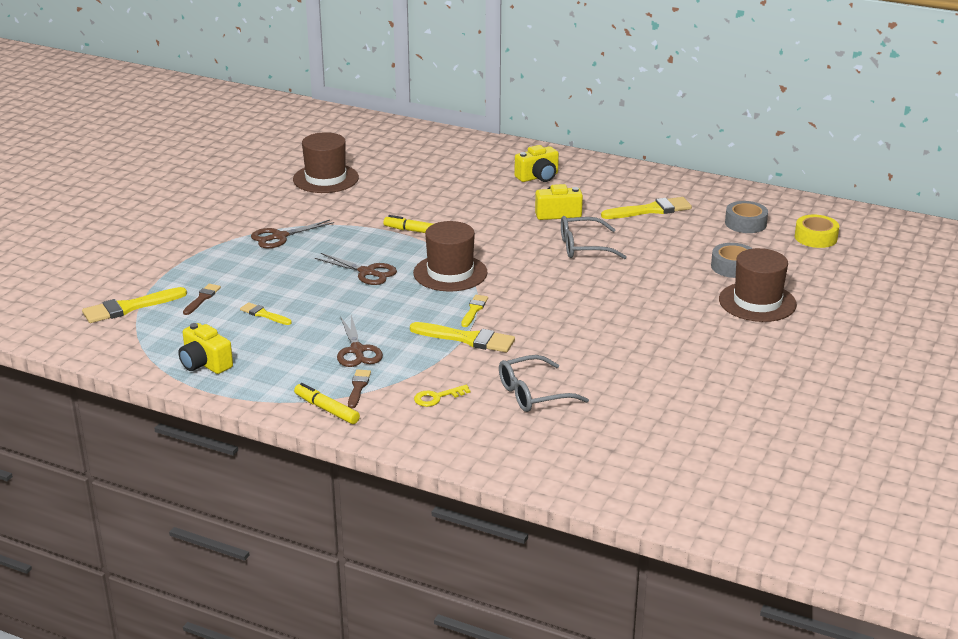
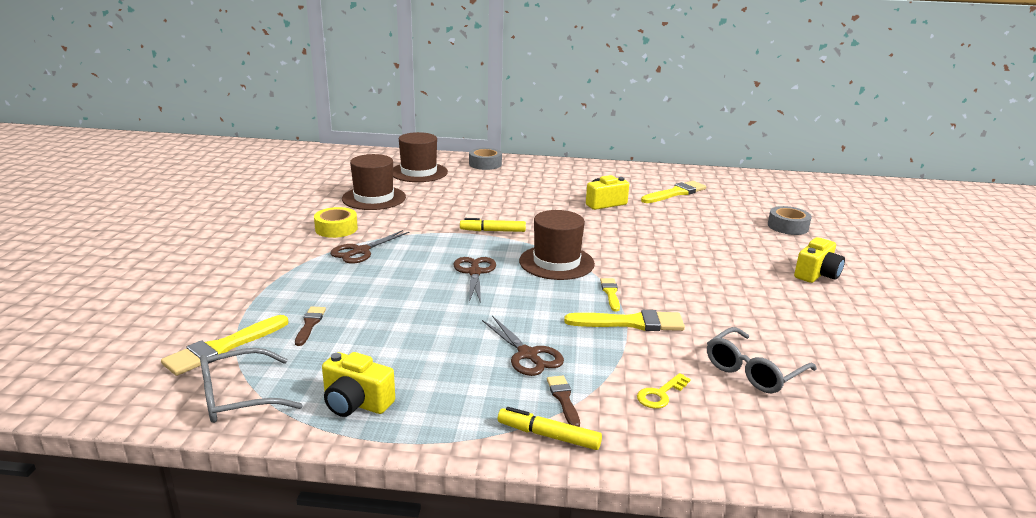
camera: 20 degrees left, 5 degrees down
(264, 314) = (393, 331): yellow brush -> none
(367, 272) = (474, 272): brown scissors -> brown scissors turned 105 degrees counterclockwise
(538, 177) = (561, 179): yellow camera -> yellow camera (817, 274)
(583, 247) = (653, 226): grey glasses -> grey glasses (238, 397)
(745, 223) = (757, 194): grey tape -> grey tape (485, 164)
(757, 302) = (841, 251): brown hat -> brown hat (419, 172)
(815, 237) = (819, 198): yellow tape -> yellow tape (336, 229)

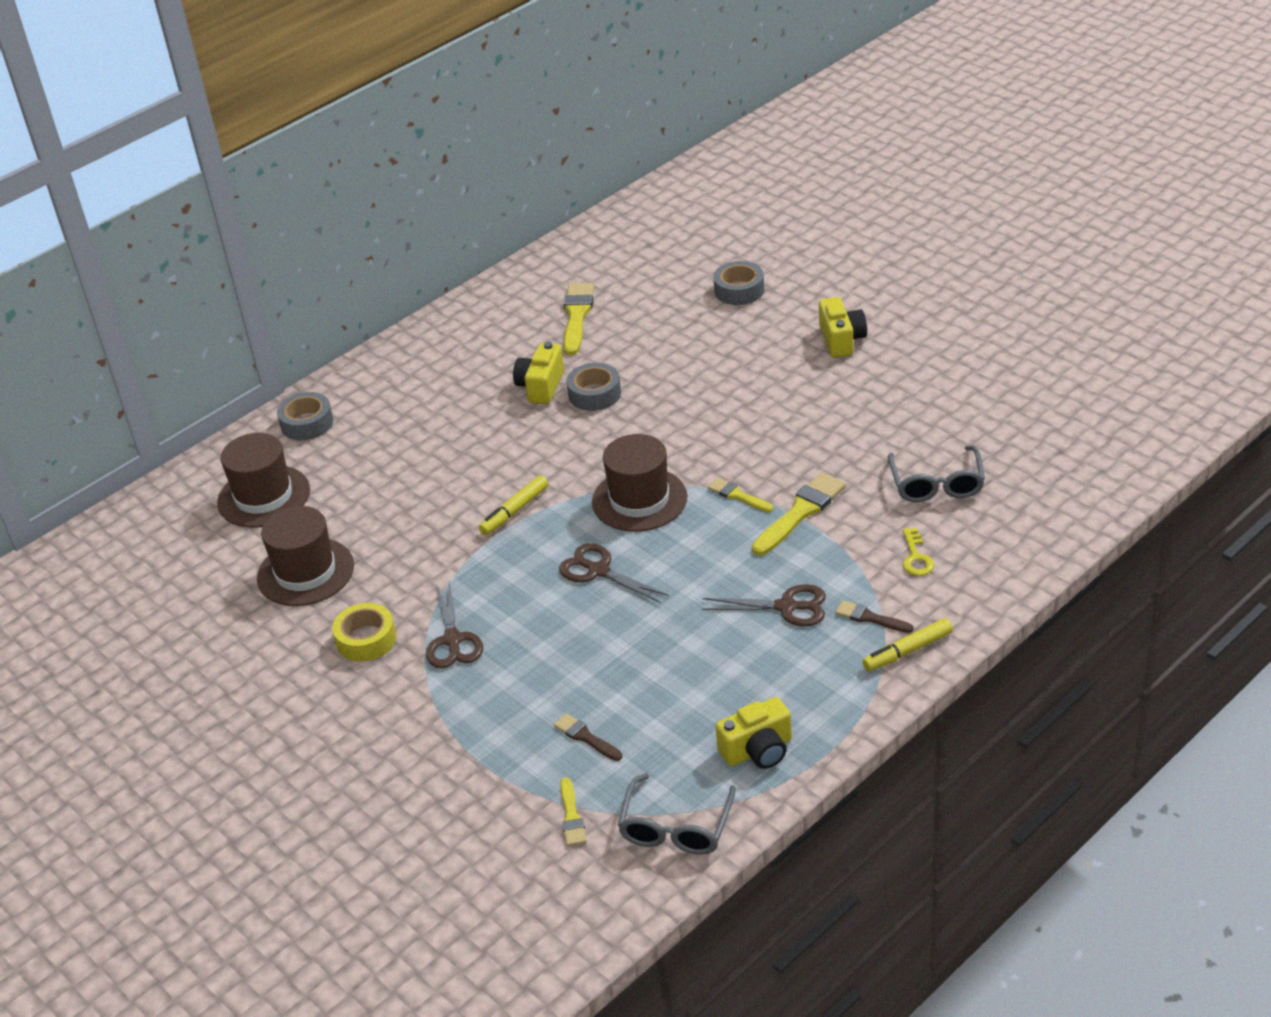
camera: 45 degrees left, 15 degrees up
(223, 348) = (571, 816): yellow brush -> yellow brush, size x0.57
(623, 218) = (594, 394): none -> grey tape

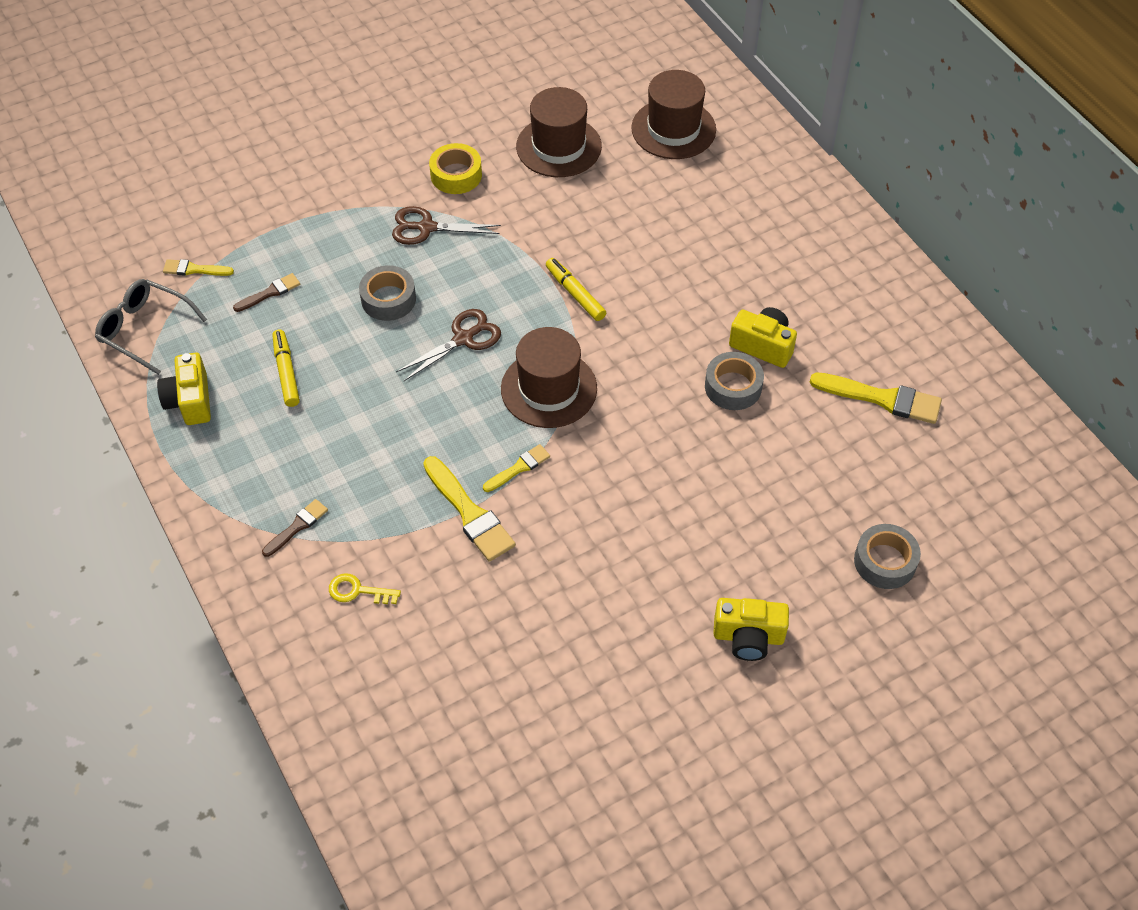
camera: 100 degrees right, 15 degrees up
(307, 423) = (771, 166): grey tape -> grey tape (388, 299)
(786, 607) = (345, 466): brown scissors -> none
(908, 651) = (240, 543): yellow marker -> yellow marker (286, 373)
(936, 484) = (457, 647): grey glasses -> none

